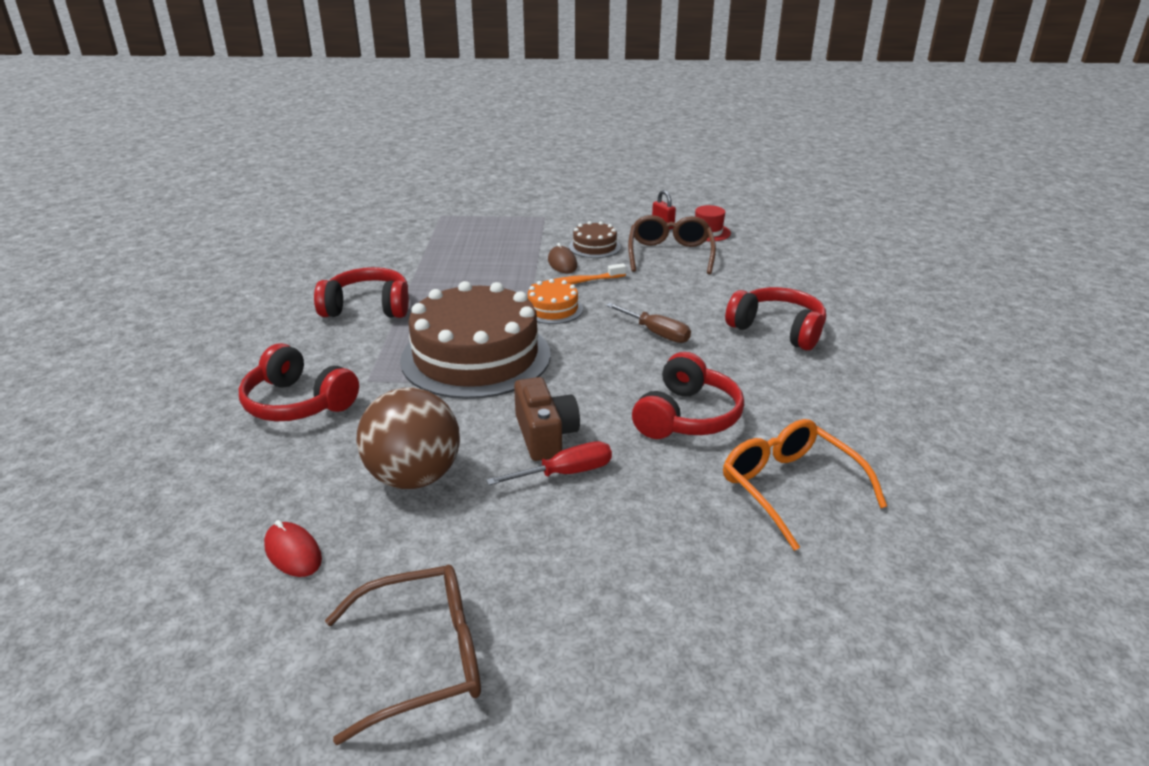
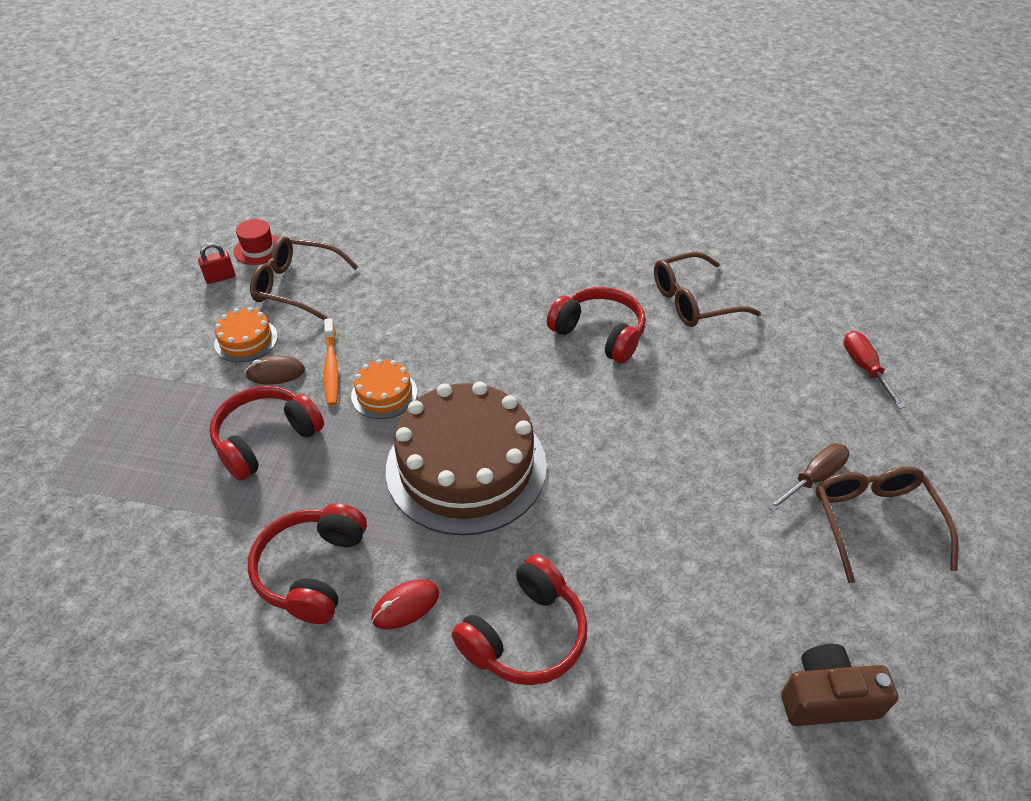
camera: 80 degrees left, 15 degrees up
(293, 553) = (770, 617): red mouse -> red mouse (406, 606)
(414, 477) = (668, 525): brown ball -> none
(545, 435) = (614, 426): brown camera -> brown camera (827, 698)
(565, 473) = (669, 419): red screwdriver -> red screwdriver (865, 368)
(594, 247) = (246, 340): brown cake -> orange cake
(655, 333) = (459, 327): brown screwdriver -> brown screwdriver (813, 478)
(777, 330) = (477, 253): red headphones -> red headphones (266, 439)
(789, 488) = (693, 301): orange glasses -> brown glasses

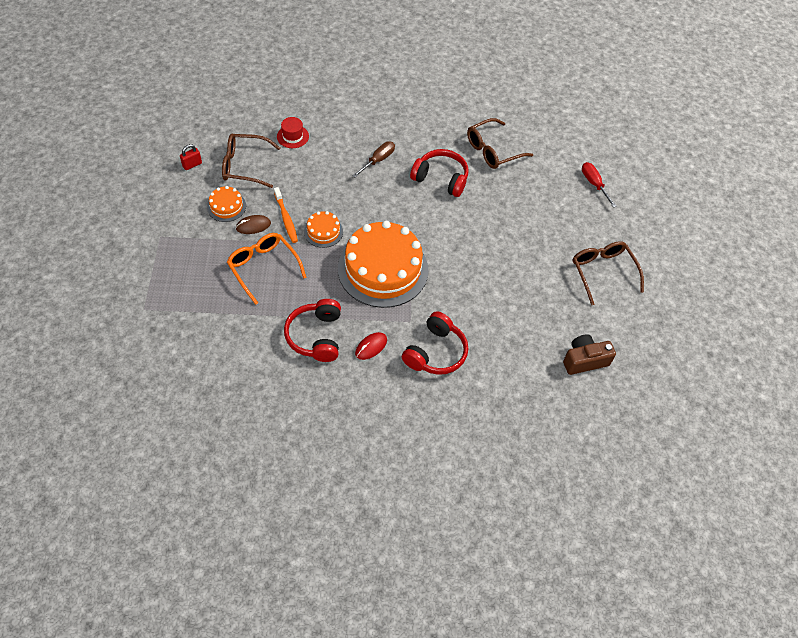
camera: 15 degrees left, 10 degrees up
(258, 249) = (209, 141): red hat -> red hat (292, 136)
(266, 439) = (263, 268): red headphones -> orange glasses
(466, 466) = (383, 269): brown cake -> orange cake
(813, 478) = (570, 252): brown screwdriver -> brown screwdriver (378, 160)

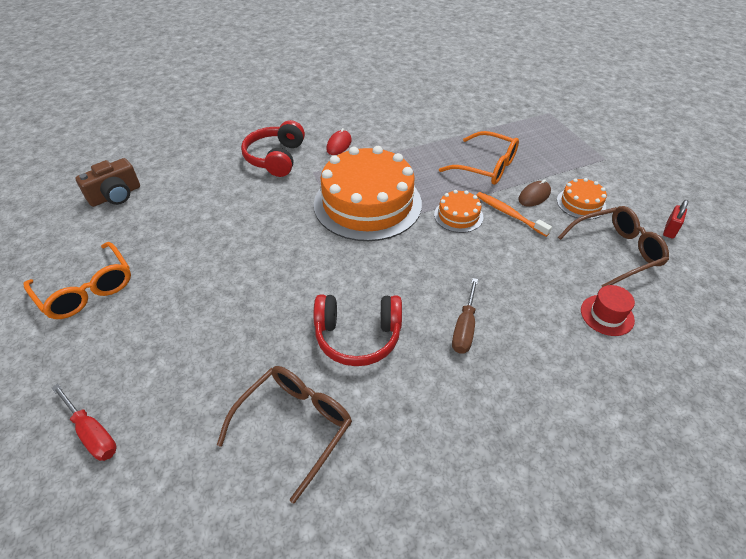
camera: 160 degrees right, 10 degrees down
(316, 336) = (393, 137): red headphones -> none
(602, 272) = (87, 290): brown glasses -> orange glasses

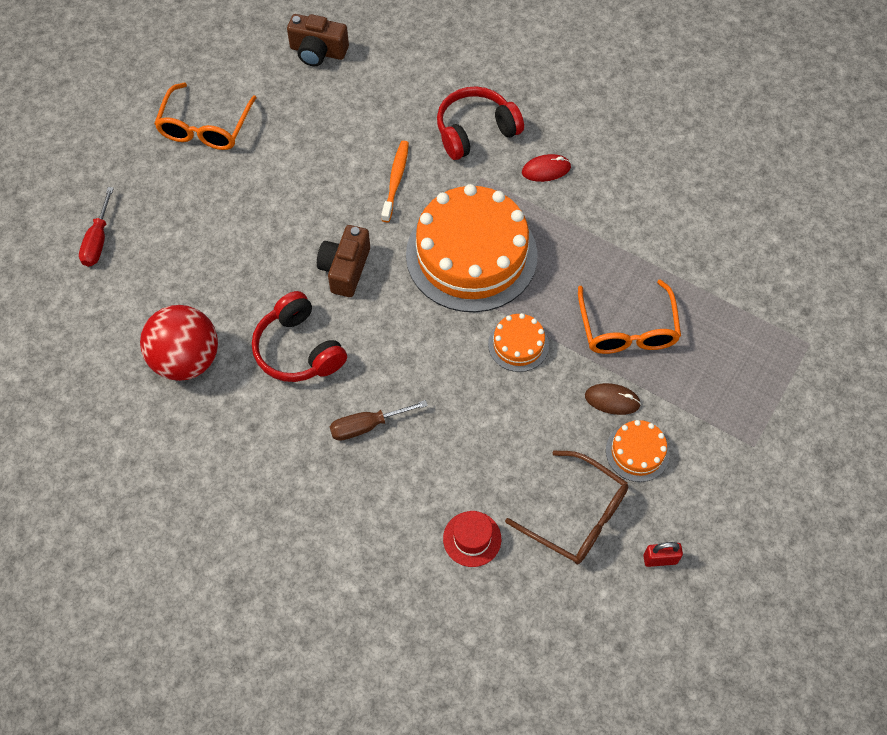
camera: 55 degrees right, 15 degrees up
(295, 426) = (186, 360): brown glasses -> red ball
(312, 271) = (345, 269): none -> brown camera
(509, 214) = (559, 390): orange toothbrush -> orange toothbrush (396, 180)

